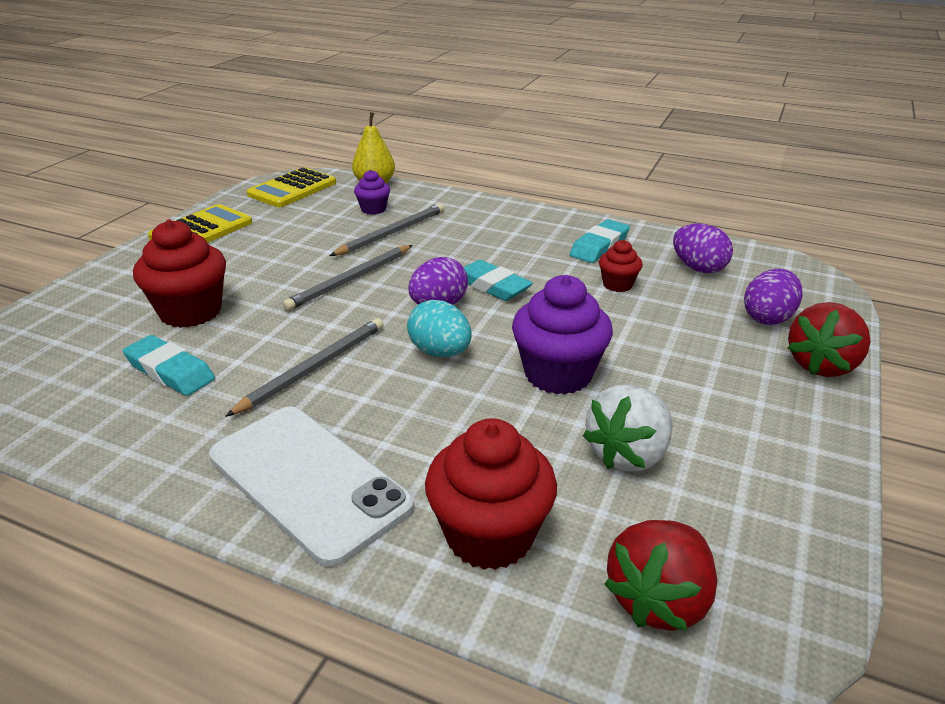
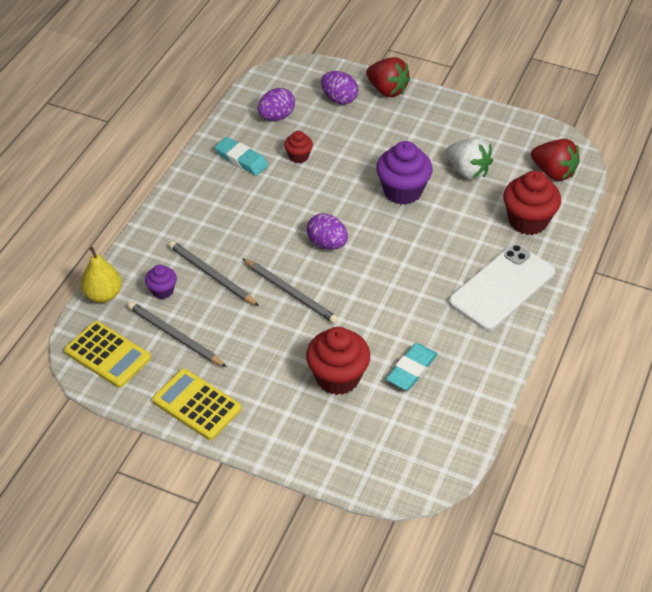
camera: 90 degrees left, 15 degrees up
(313, 368) = (404, 299): grey pencil -> grey pencil (175, 336)
(440, 352) = (383, 241): turquoise egg -> none
(492, 286) = (300, 217): turquoise eraser -> none

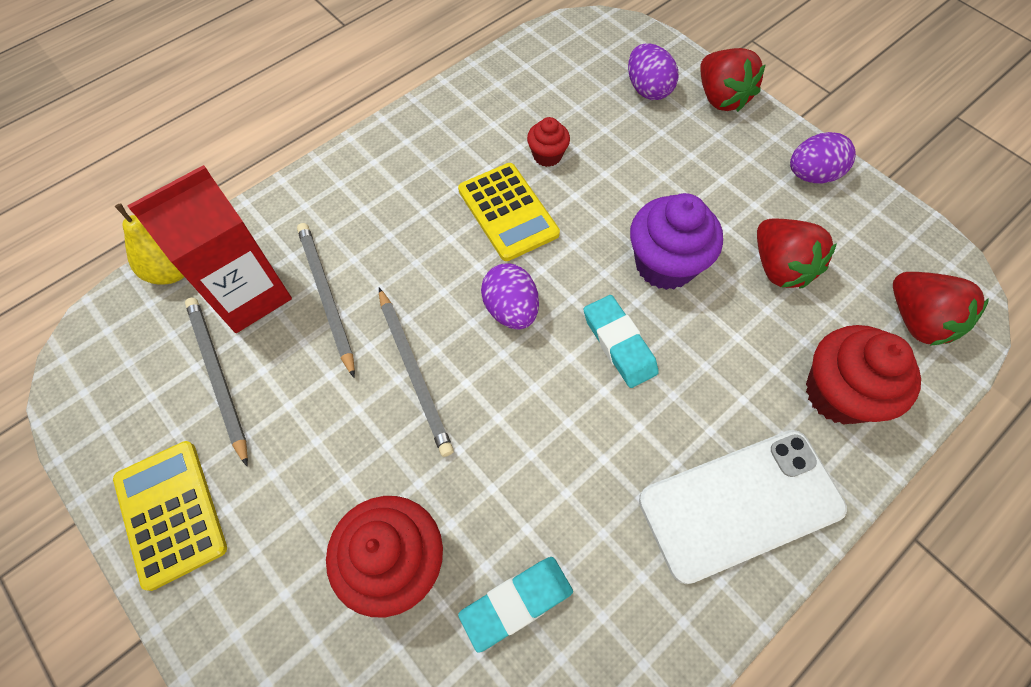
camera: 25 degrees right, 15 degrees up
(107, 355) = (116, 368): yellow calculator -> yellow calculator (508, 212)
(162, 291) = (249, 294): purple cupcake -> red carton
(241, 159) = (470, 133): turquoise eraser -> turquoise eraser (619, 344)
(276, 116) = (550, 87): purple egg -> purple egg (811, 175)
(468, 171) = (779, 267): white strawberry -> red strawberry

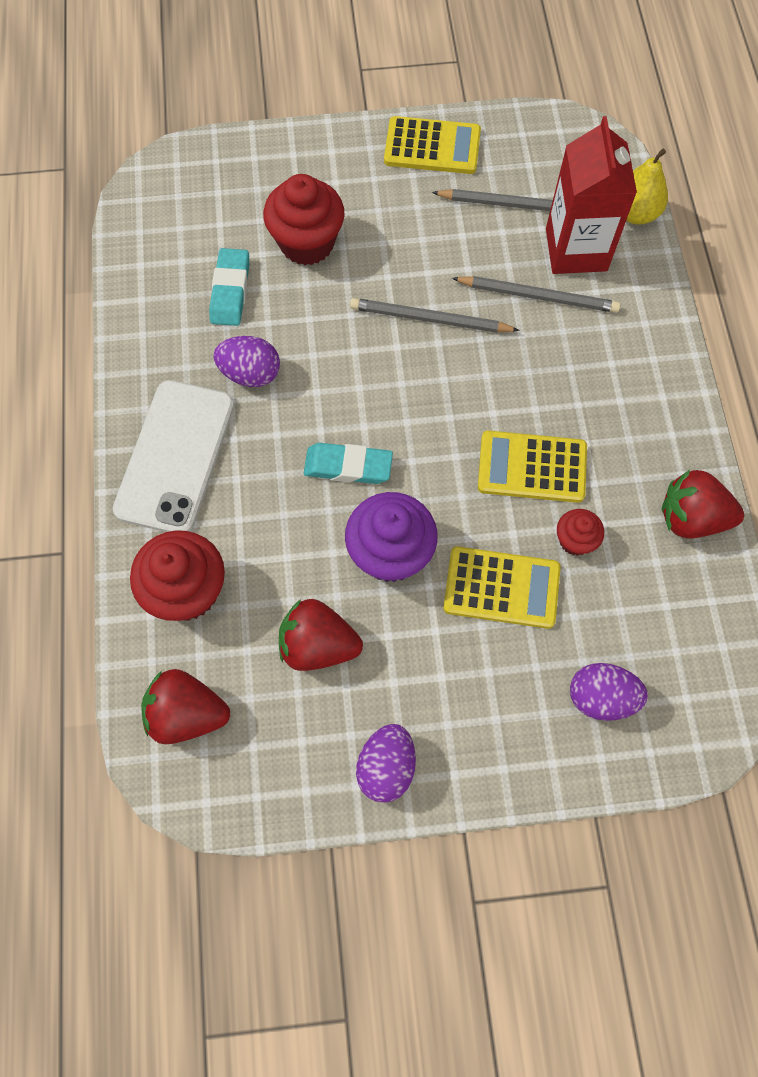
camera: 125 degrees right, 5 degrees up
(511, 309) = (434, 411): purple egg -> purple egg (250, 373)
(624, 179) = (501, 588): none -> yellow calculator
(721, 98) = (541, 764): red strawberry -> red strawberry (691, 518)

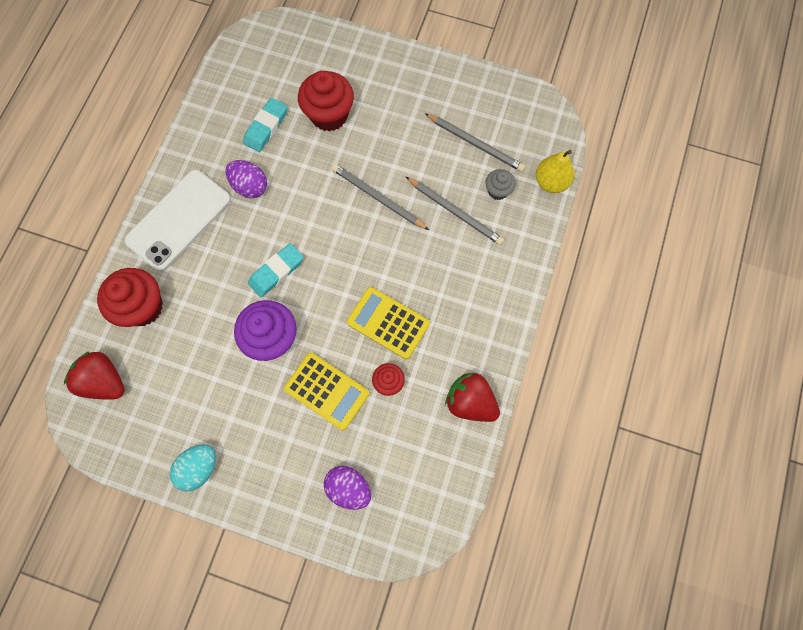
camera: 25 degrees right, 5 degrees up
(318, 645) = (199, 375): red strawberry -> none
(348, 466) = (276, 272): turquoise eraser -> turquoise eraser turned 75 degrees counterclockwise
(386, 767) = (199, 468): purple egg -> turquoise egg
(432, 147) = (443, 81): yellow calculator -> none
(576, 249) = (497, 191): red carton -> grey cupcake

